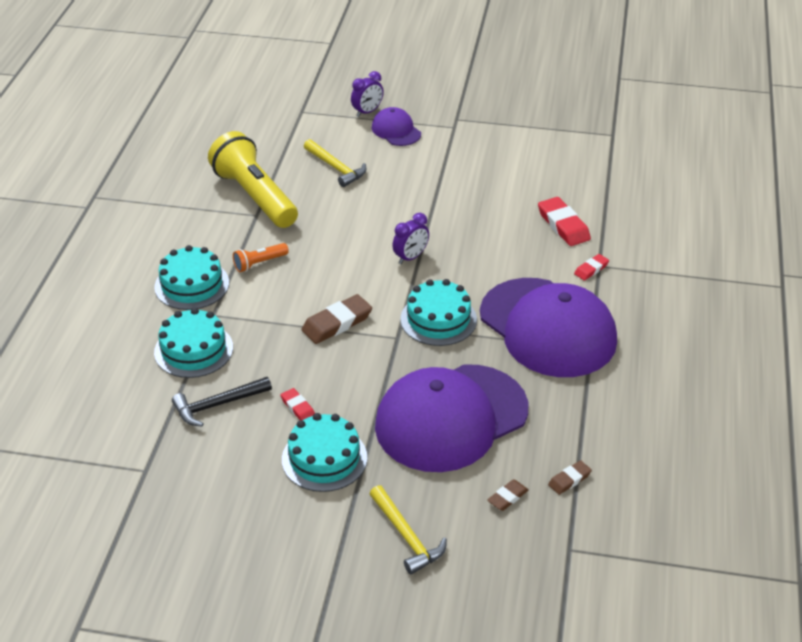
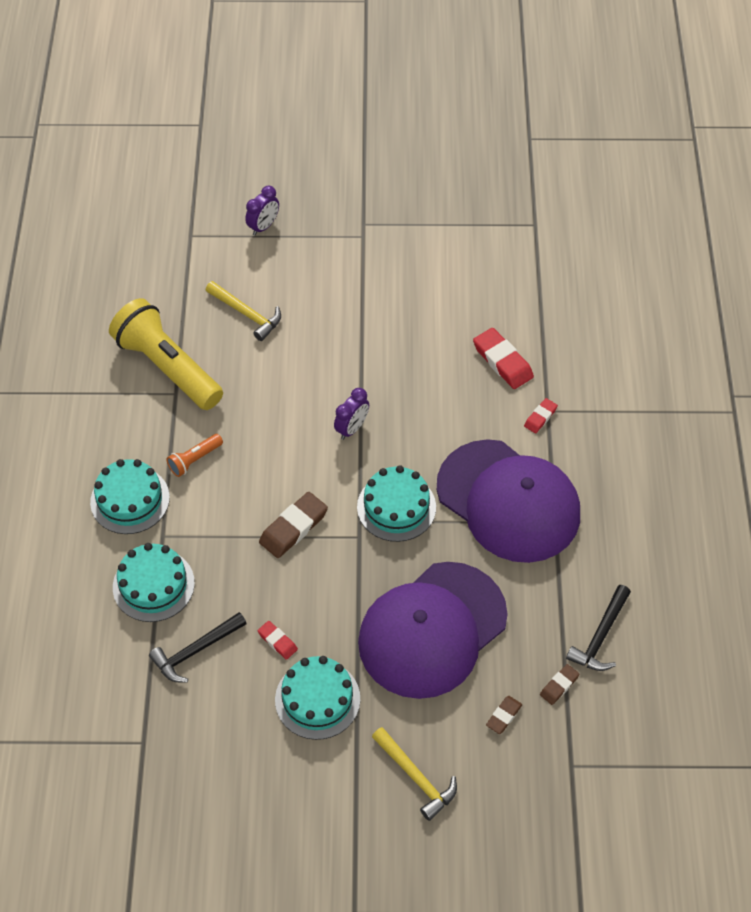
camera: 10 degrees left, 15 degrees up
(396, 130) = (300, 250): purple cap -> none
(619, 444) = (600, 636): none -> black hammer

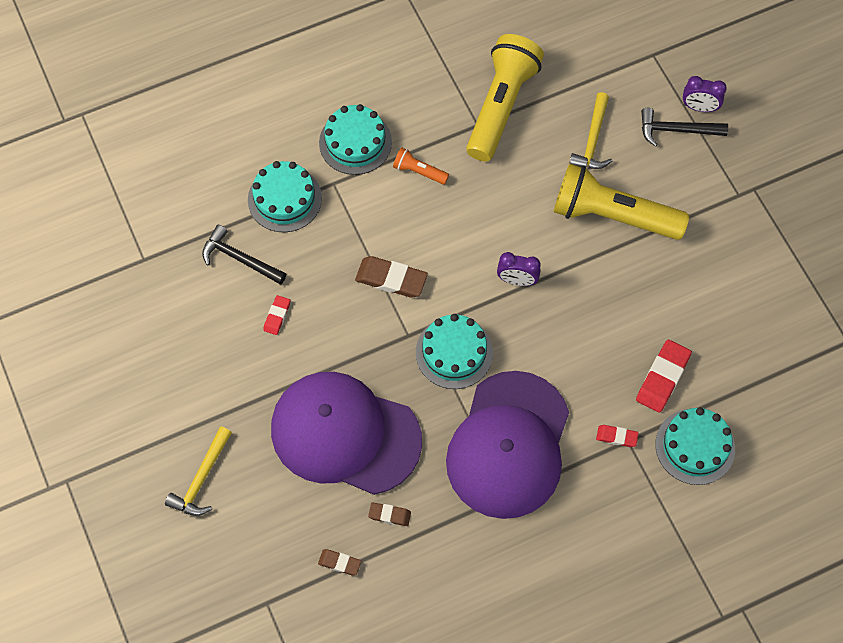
camera: 65 degrees right, 10 degrees up
(317, 699) = (238, 371): turquoise cake -> turquoise cake (695, 446)
(329, 331) = (612, 215): none -> yellow flashlight
(504, 716) = (289, 527): brown eraser -> brown eraser (389, 515)
(600, 636) = (406, 580): black hammer -> black hammer (676, 130)

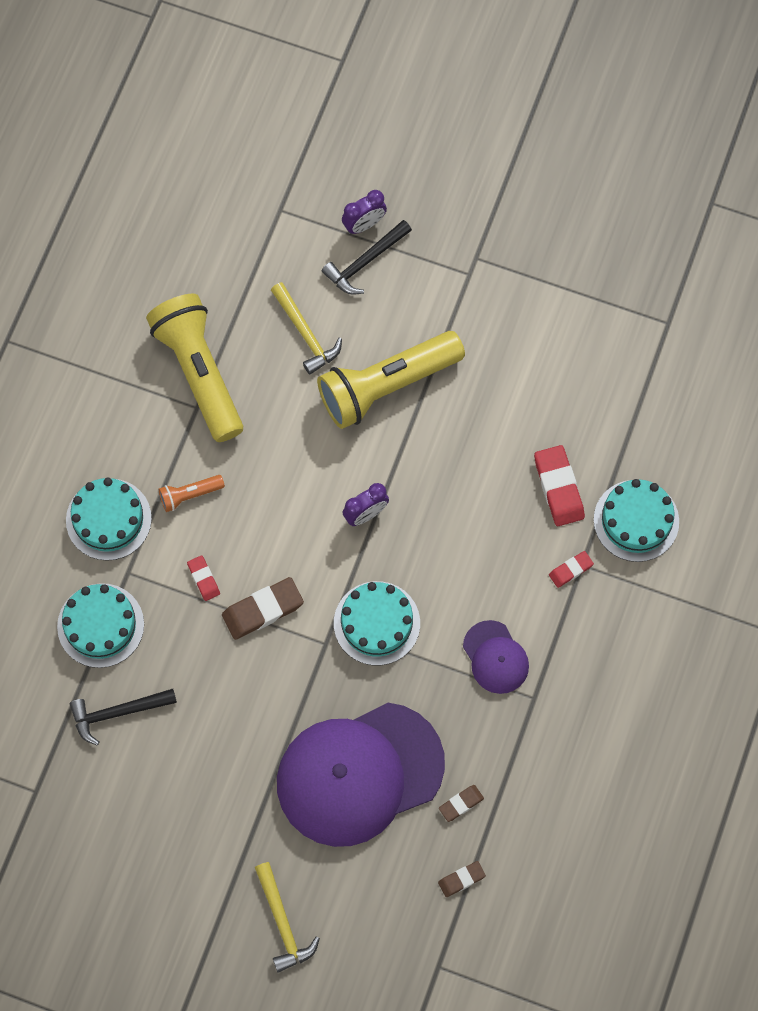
camera: 45 degrees left, 5 degrees up
(277, 316) = (201, 731): red eraser -> red eraser (203, 579)
(508, 445) = (495, 657): purple cap -> purple cap, size x0.45

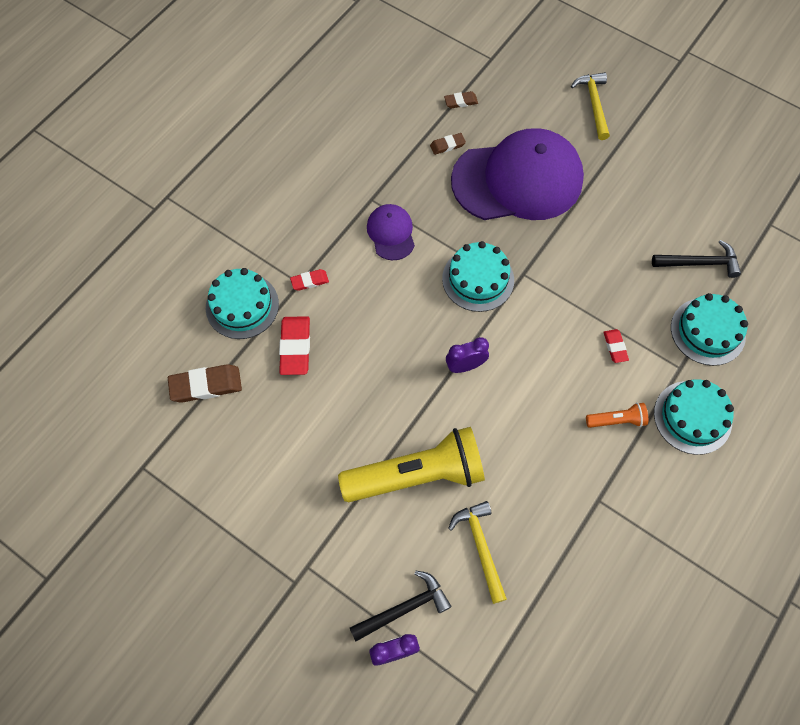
camera: 165 degrees left, 5 degrees down
(199, 372) = (590, 534): yellow flashlight -> none
(263, 610) = (569, 311): brown eraser -> brown eraser (206, 385)

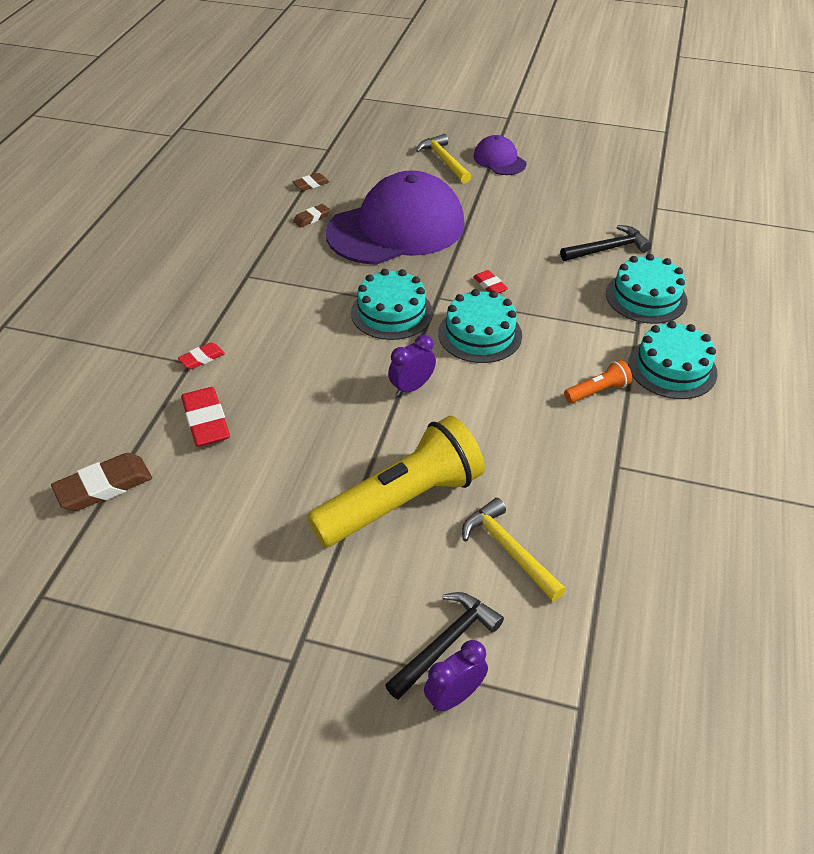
camera: 20 degrees left, 20 degrees down
(242, 306) = (127, 399): turquoise cake -> turquoise cake (480, 334)
(391, 233) = (280, 297): purple cap -> purple cap (499, 160)
(615, 347) = (562, 332): red eraser -> red eraser (490, 285)

